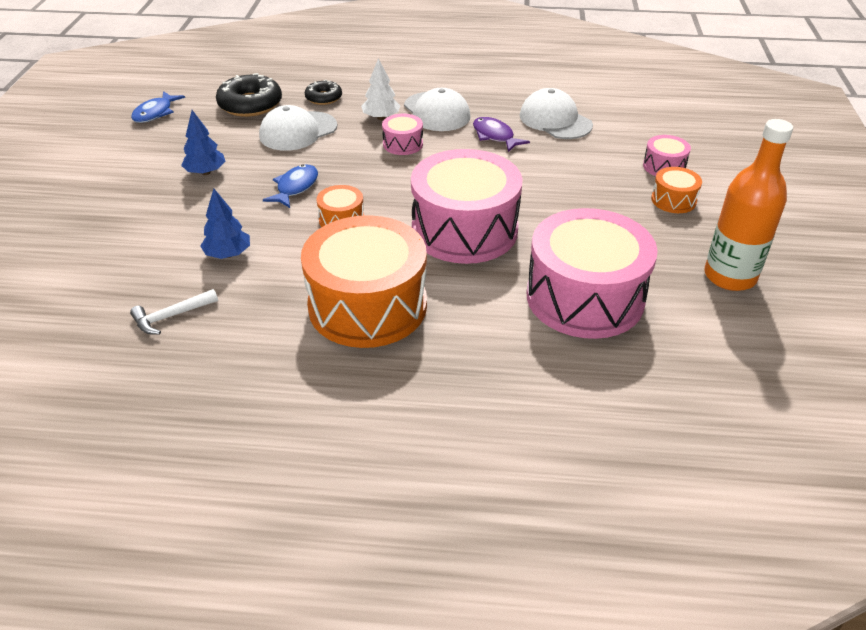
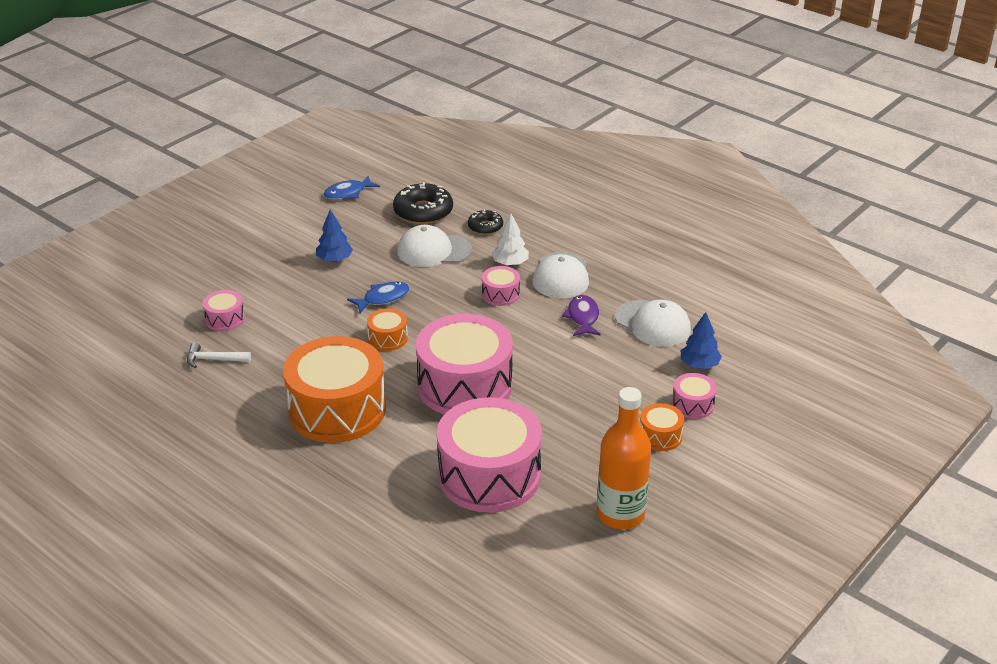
camera: 35 degrees right, 5 degrees down
(141, 271) = (225, 319): none -> pink drum
(228, 254) = (288, 331): blue tree -> blue tree (699, 365)
(555, 120) = (653, 324): white cap -> white cap turned 135 degrees clockwise

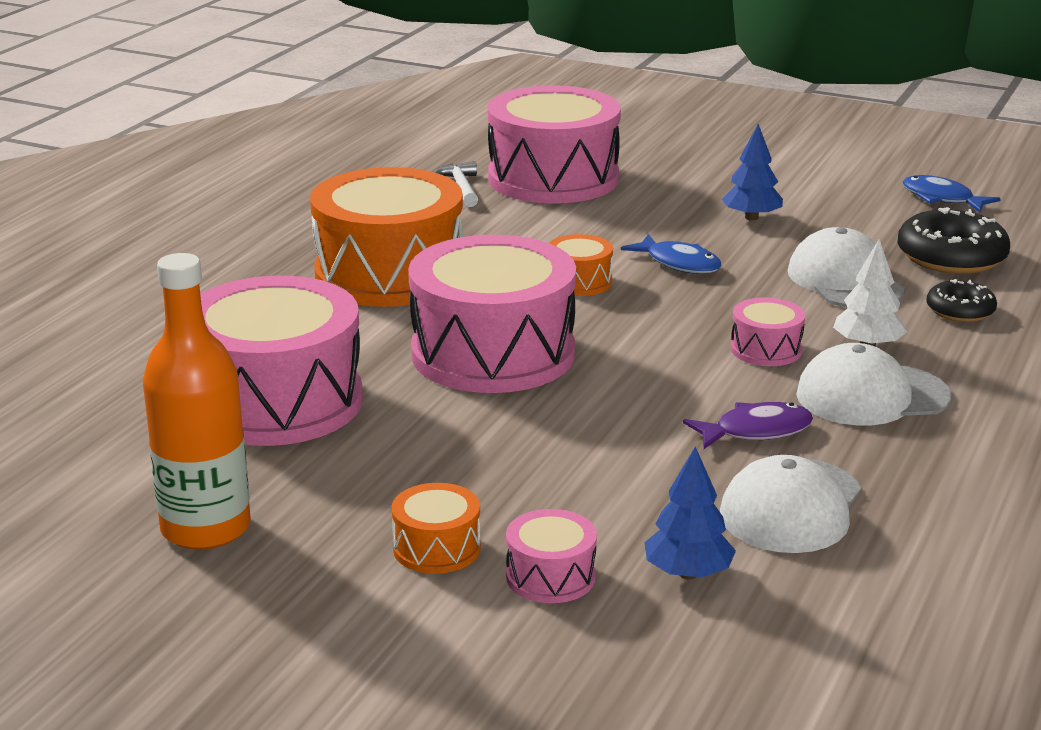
camera: 75 degrees right, 10 degrees down
(225, 319) = (553, 178): pink drum -> pink drum, size x2.29

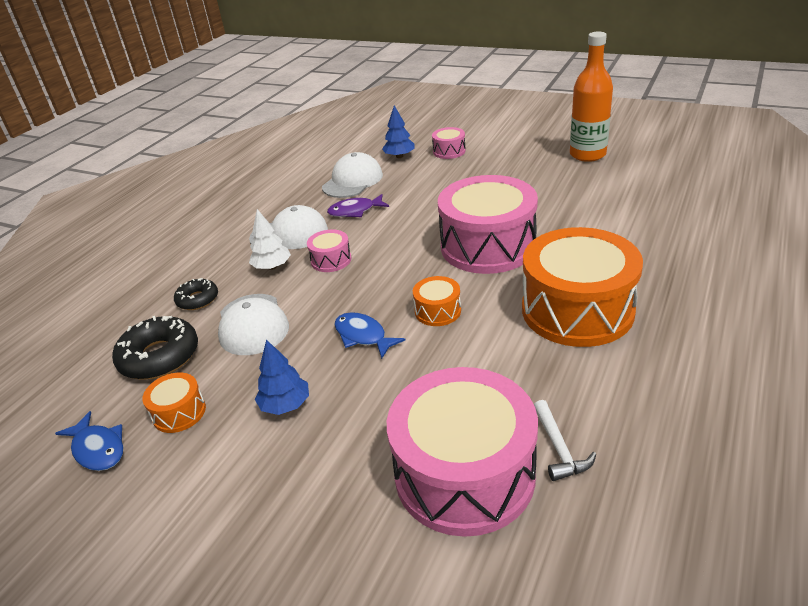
camera: 175 degrees left, 10 degrees up
(276, 402) = (595, 208): pink drum -> none
(437, 548) = (493, 156): orange drum -> orange drum (179, 412)

